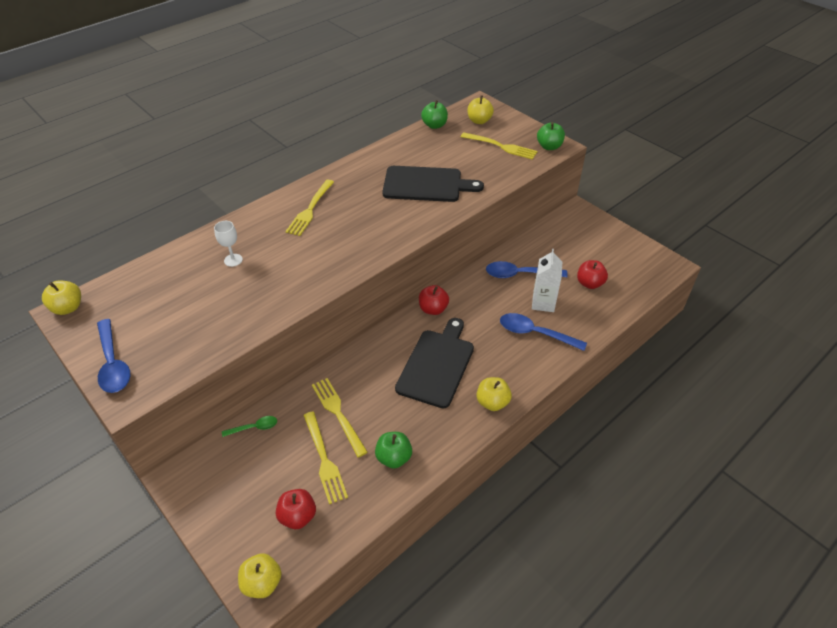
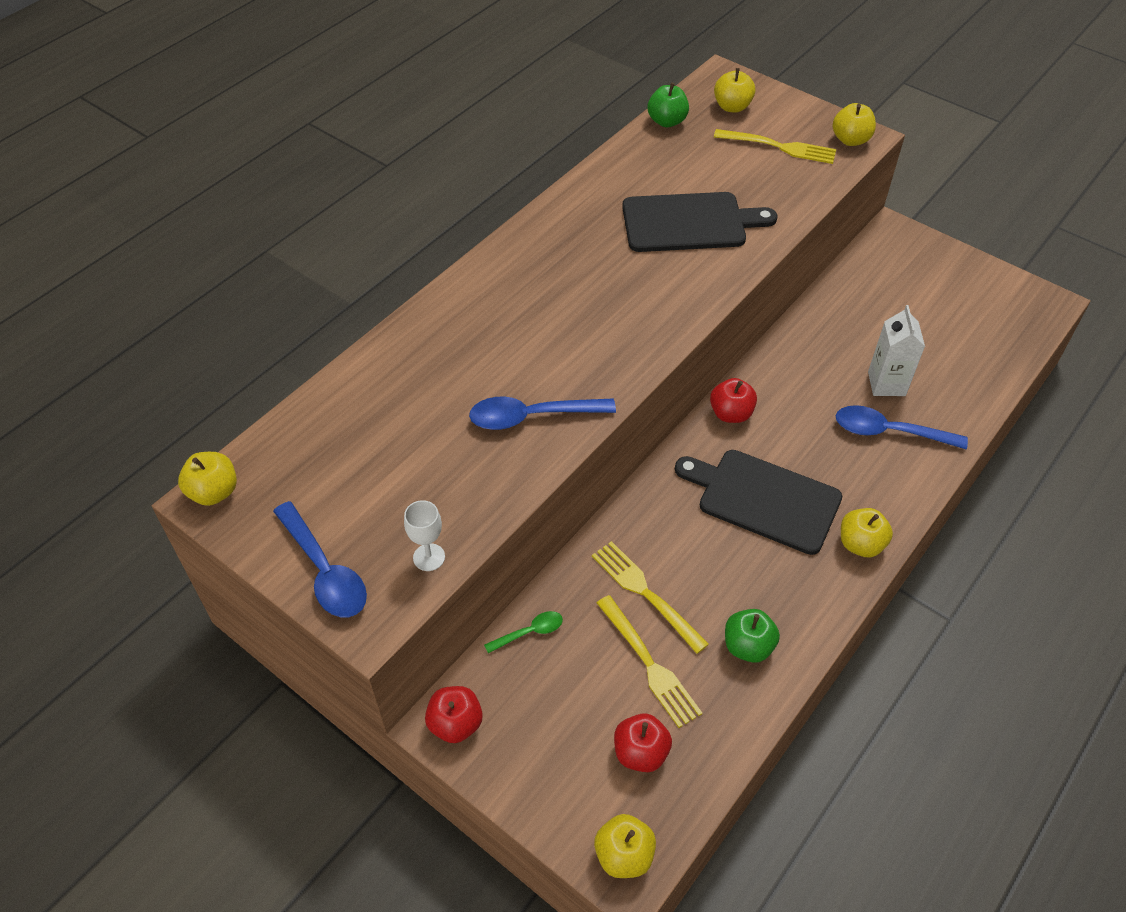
camera: 10 degrees left, 5 degrees up
(233, 260) = (441, 381): white goblet -> white goblet (429, 557)
(310, 209) = (528, 284): yellow fork -> none
(436, 365) = (764, 499): black cutting board -> black cutting board turned 75 degrees counterclockwise
(519, 274) = (839, 343): blue spoon -> blue spoon (531, 417)
(549, 146) = (850, 140): green apple -> yellow apple
(589, 283) = (943, 345): red apple -> red apple (455, 724)

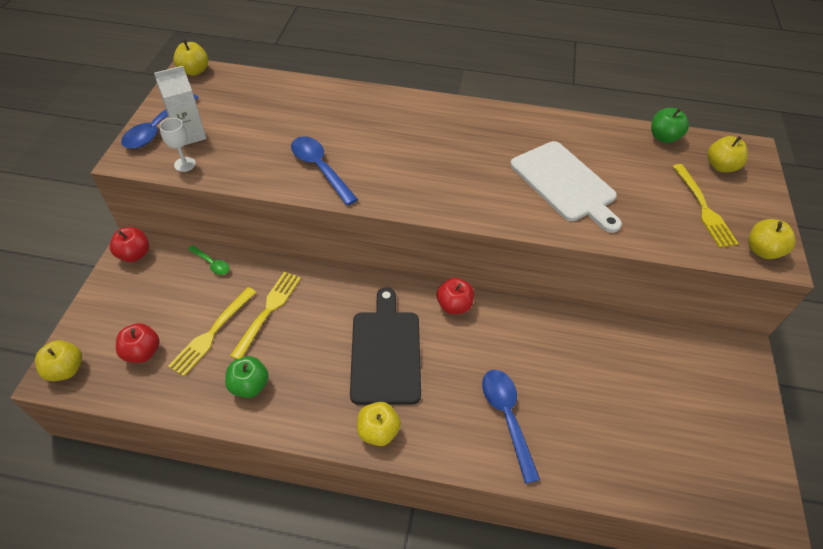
camera: 60 degrees right, 0 degrees up
(689, 223) = (565, 183): black cutting board -> white cutting board
(886, 384) = (558, 400): white carton -> white carton (190, 135)

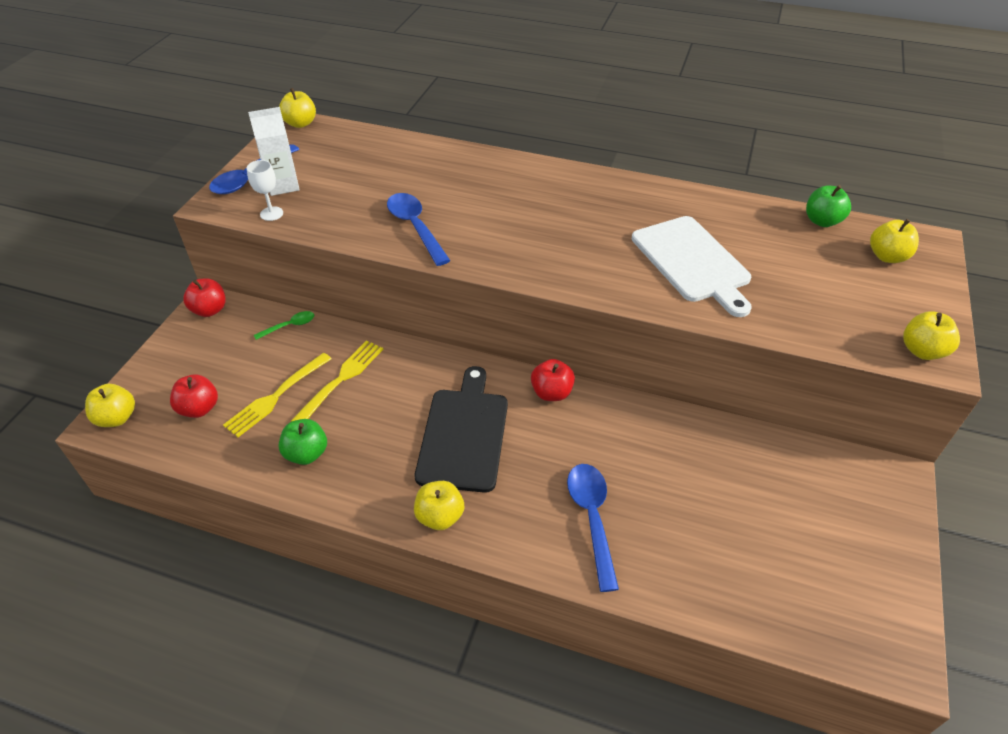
camera: 10 degrees right, 5 degrees down
(212, 263) = (289, 326): green spoon -> green spoon turned 75 degrees counterclockwise
(703, 208) = (856, 299): yellow fork -> none

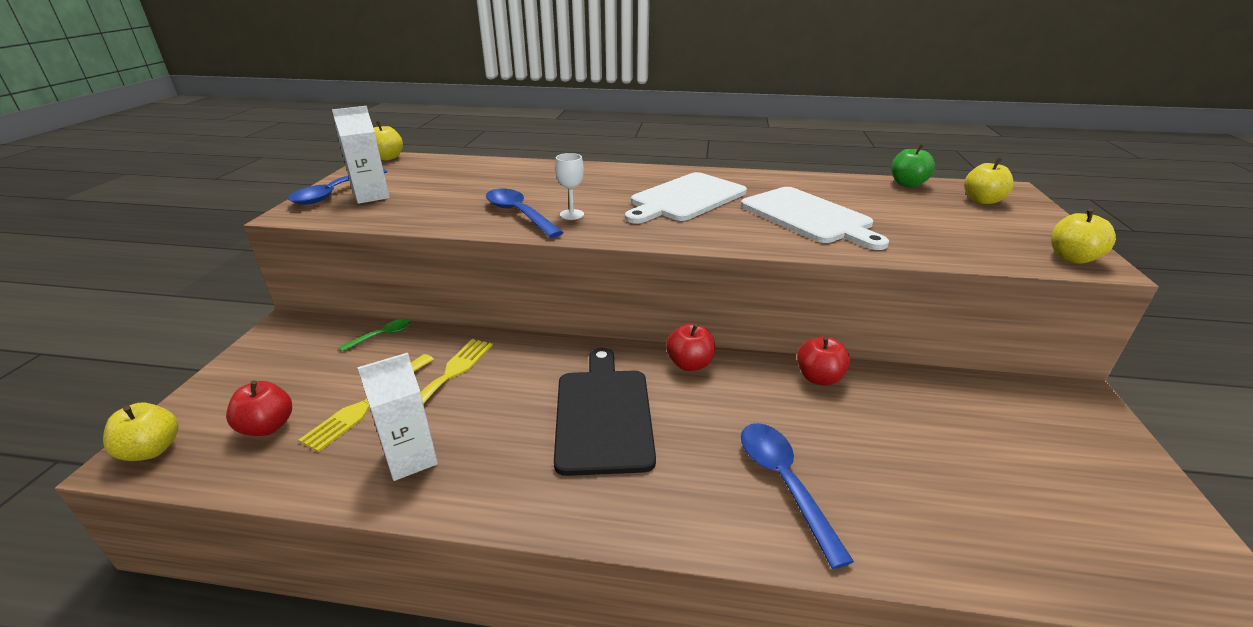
camera: 10 degrees left, 15 degrees down
(210, 310) = (287, 330): red apple -> red apple (819, 378)
(271, 213) = (359, 215): white goblet -> white goblet (571, 214)
(306, 453) = (410, 459): green apple -> white carton
(440, 516) = (596, 507): yellow apple -> none
(580, 220) = (685, 198): none -> white cutting board

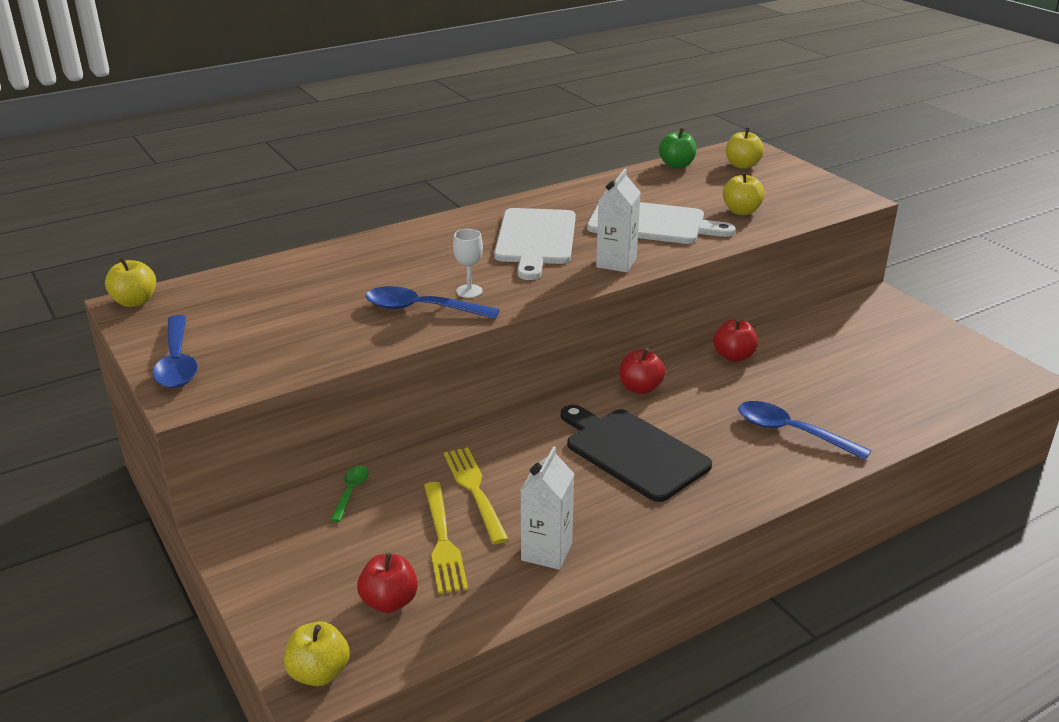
camera: 40 degrees left, 0 degrees up
(371, 196) = (229, 349): white carton -> white carton (616, 263)
(1072, 258) = (841, 199): yellow apple -> yellow apple (741, 211)

